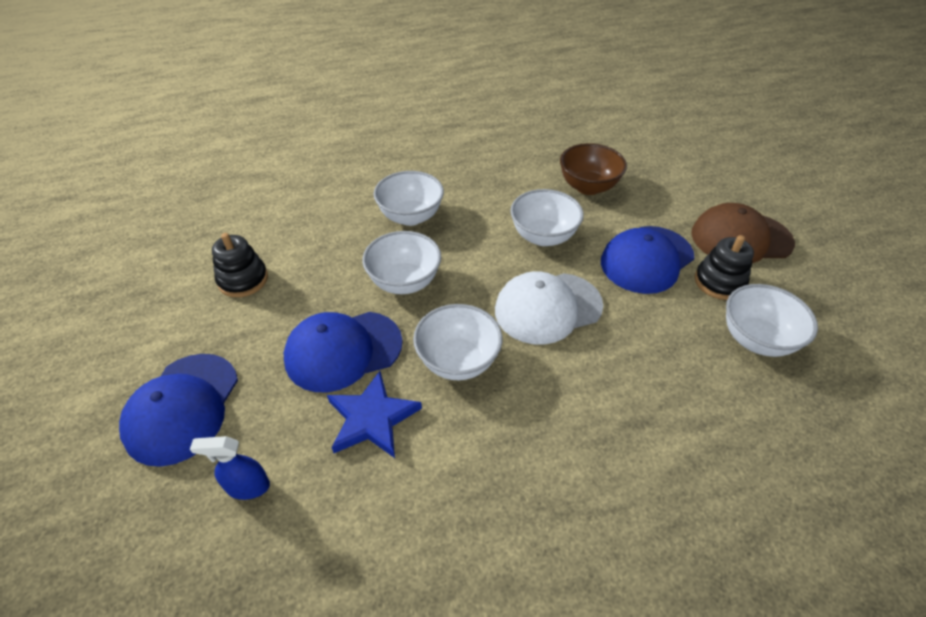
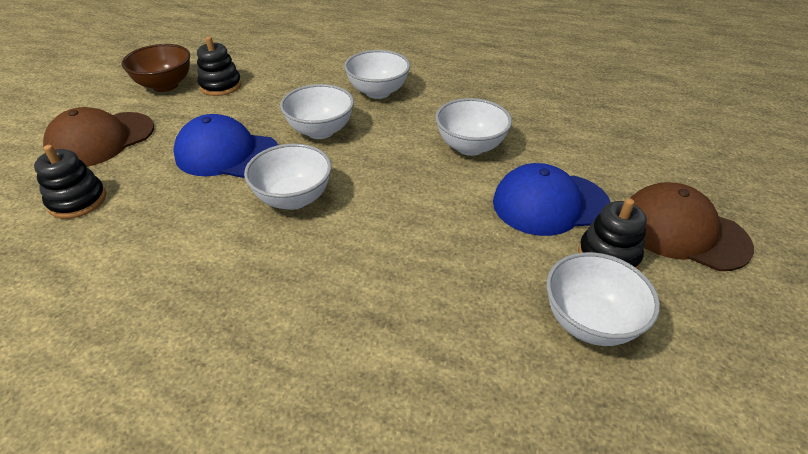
camera: 35 degrees right, 5 degrees down
(182, 408) = (101, 140): blue cap -> brown cap
(247, 487) = (77, 201): blue spray bottle -> black stacking toy
(372, 418) = (192, 203): blue star -> none
(547, 308) = (409, 197): white cap -> none
(588, 187) = (560, 127): brown bowl -> brown bowl (165, 85)

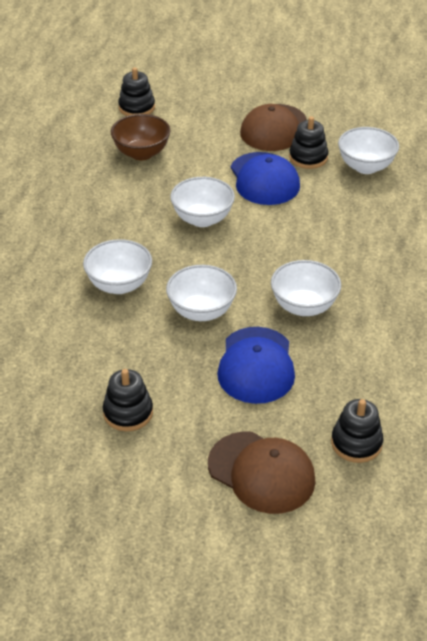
camera: 100 degrees left, 0 degrees up
(165, 85) = (136, 465): brown bowl -> brown bowl (141, 153)
(697, 123) = (136, 107): none -> black stacking toy

